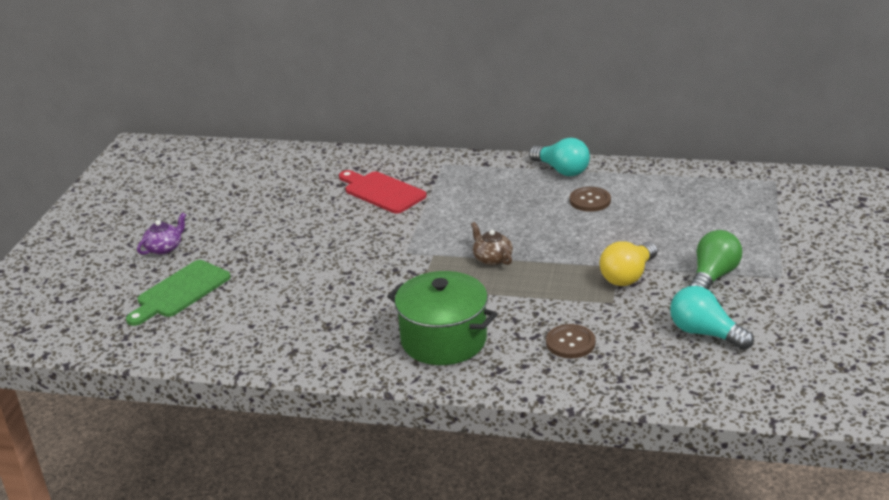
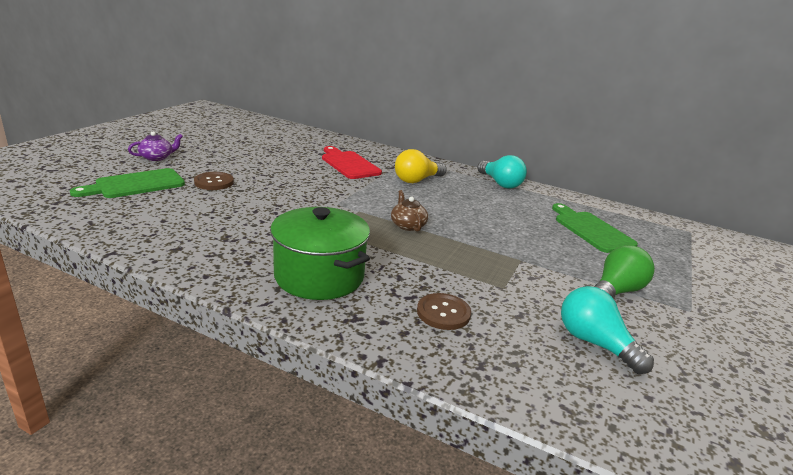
camera: 10 degrees right, 5 degrees down
(590, 201) = (515, 207): brown button -> brown button (214, 182)
(628, 276) = (528, 269): yellow light bulb -> yellow light bulb (417, 180)
(675, 209) = (591, 230): none -> green cutting board

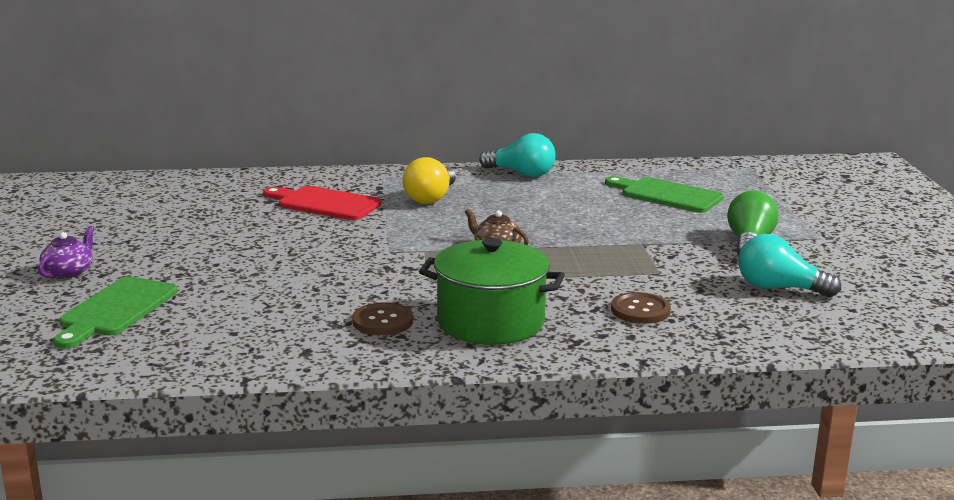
camera: 30 degrees left, 5 degrees down
(214, 182) = (206, 276): brown button -> brown button (382, 321)

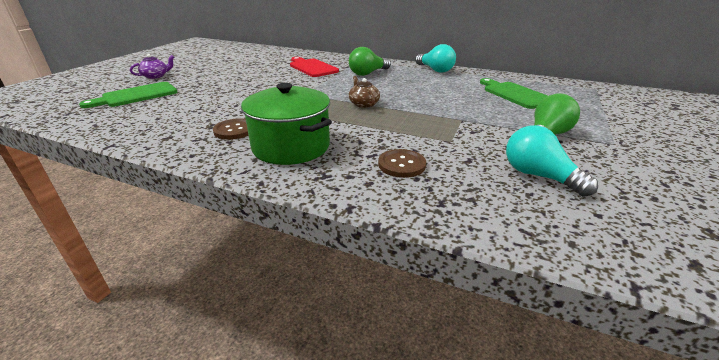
camera: 30 degrees right, 10 degrees up
(431, 198) = (368, 73): yellow light bulb -> green light bulb

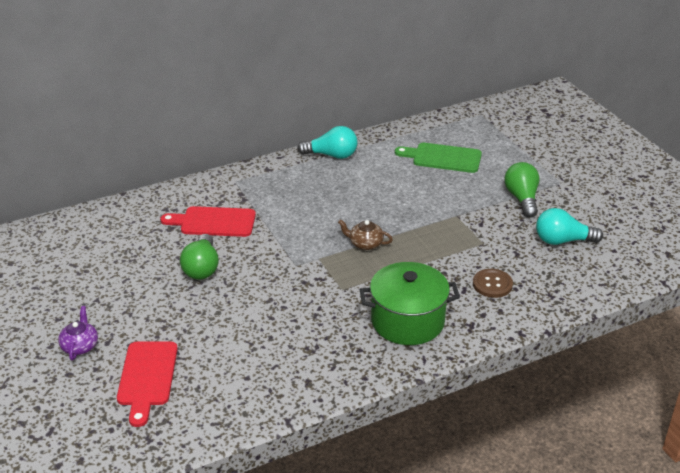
camera: 50 degrees left, 5 degrees up
(136, 95) = (147, 377): green cutting board -> red cutting board
(234, 130) = (338, 339): brown button -> none
(368, 73) = (286, 198): green light bulb -> green light bulb (202, 268)

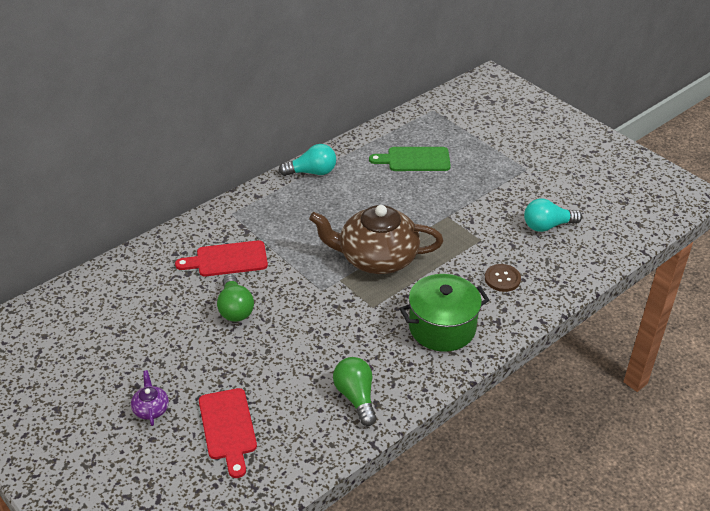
camera: 15 degrees left, 5 degrees up
(365, 244) = (376, 258): brown teapot -> brown teapot, size x2.48
(522, 199) = (498, 190): green light bulb -> green light bulb (356, 397)

